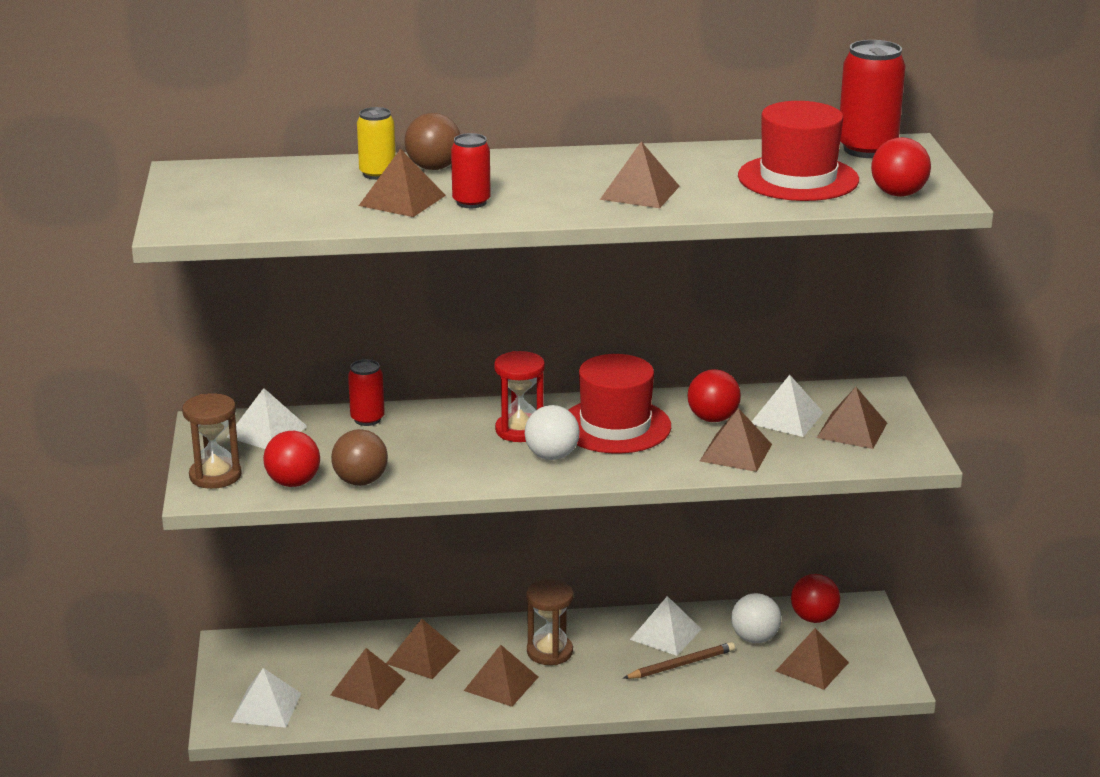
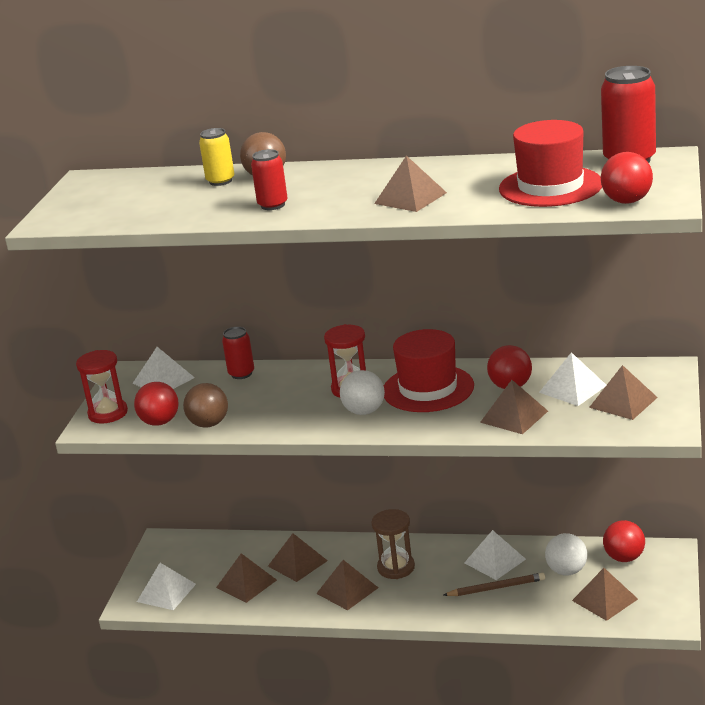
camera: 20 degrees right, 0 degrees up
(215, 476) = (108, 413): brown hourglass -> red hourglass
(402, 200) = (222, 203): brown pyramid -> none

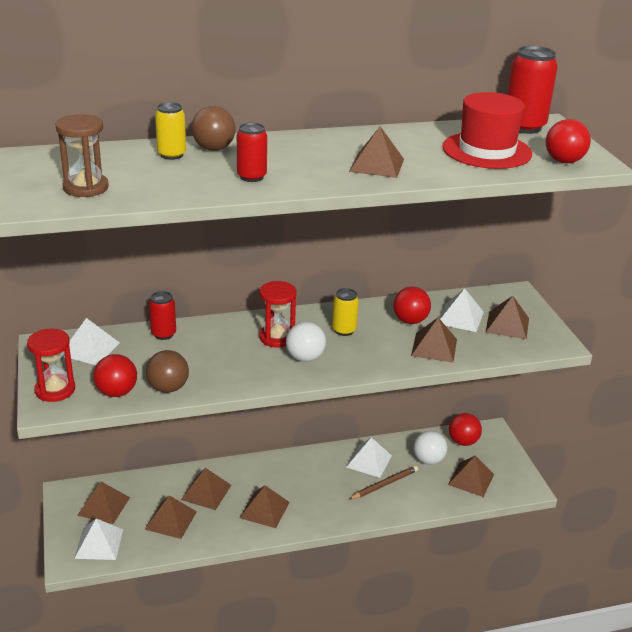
camera: 30 degrees left, 5 degrees up
(190, 559) = (103, 506): none -> brown pyramid
(396, 568) = (293, 481): brown hourglass -> brown hourglass (86, 188)
(428, 389) = (344, 330): red hat -> yellow can

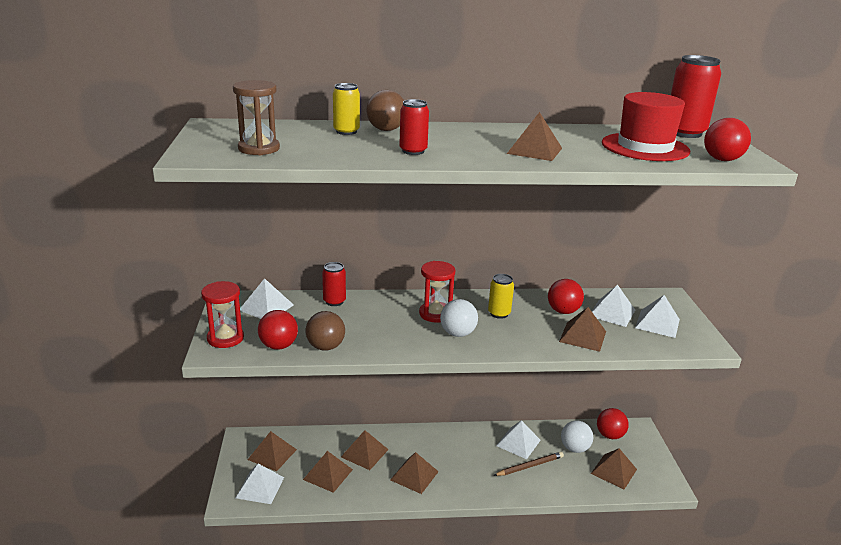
camera: 10 degrees right, 5 degrees down
(507, 325) = (657, 323): brown pyramid -> white pyramid

